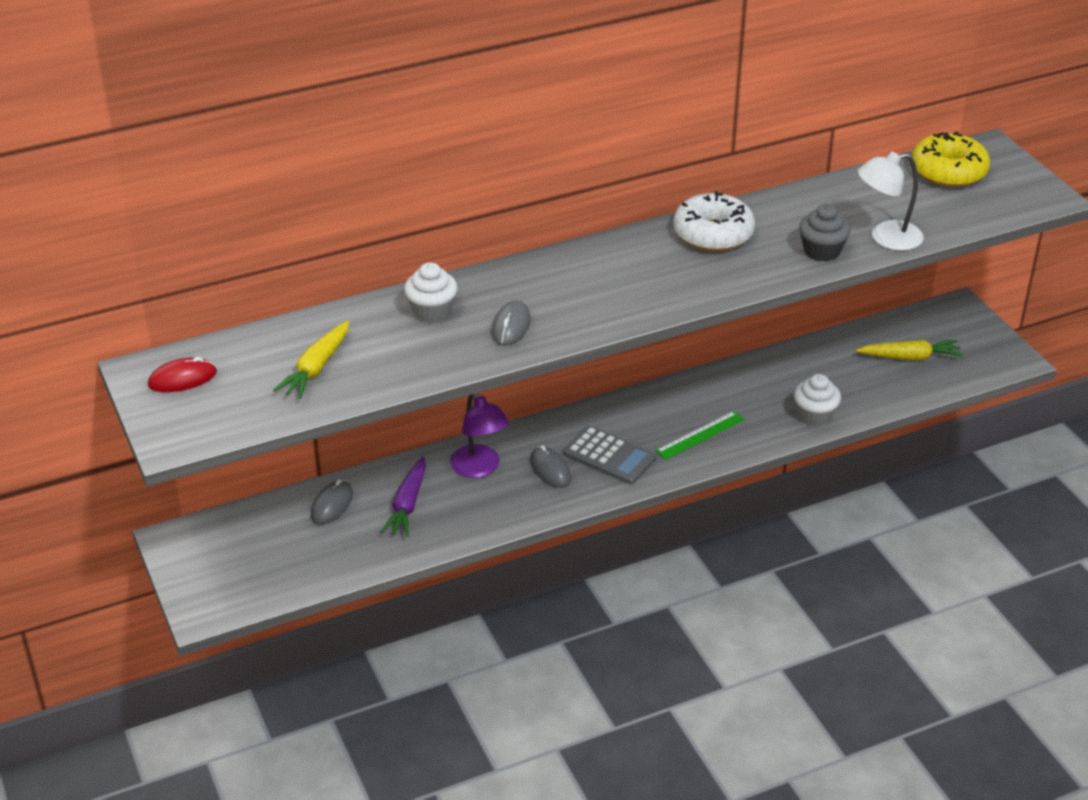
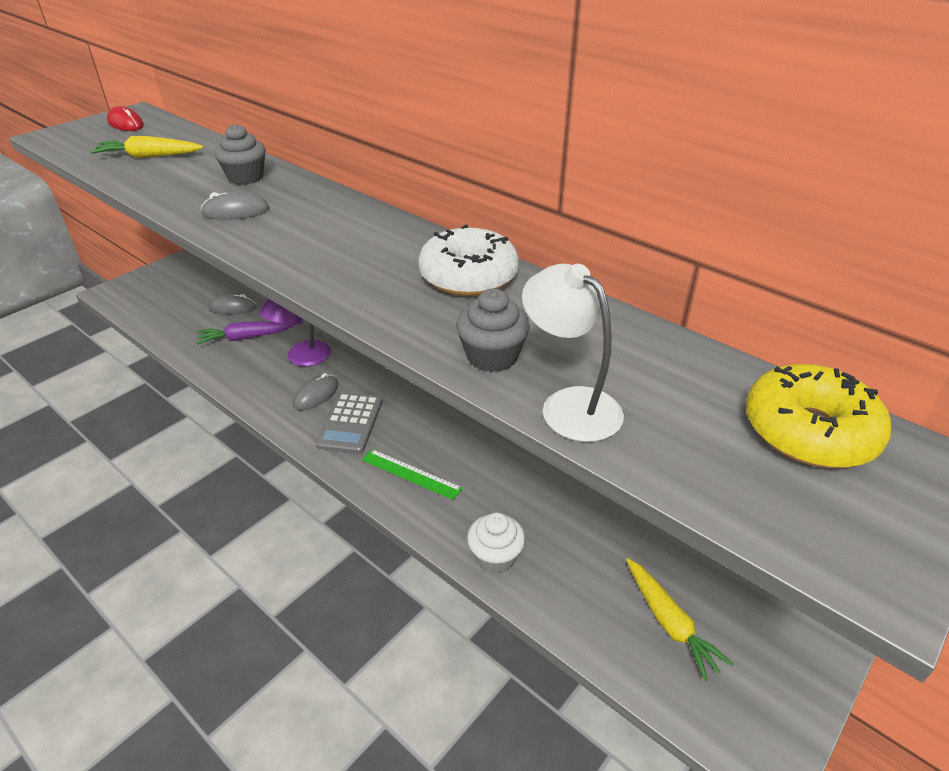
camera: 65 degrees right, 0 degrees up
(432, 311) = (245, 177): white cupcake -> grey cupcake

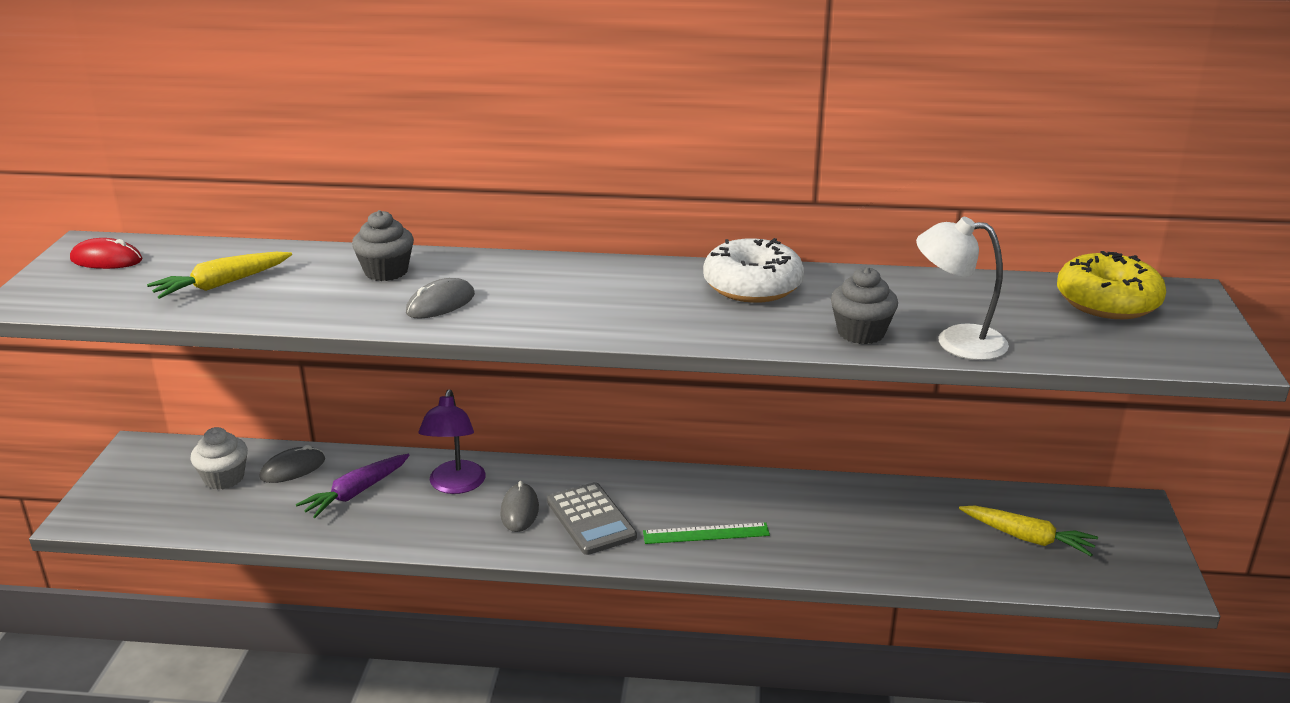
camera: 35 degrees left, 10 degrees down
(495, 557) = (855, 559): white cupcake -> white cupcake (224, 478)

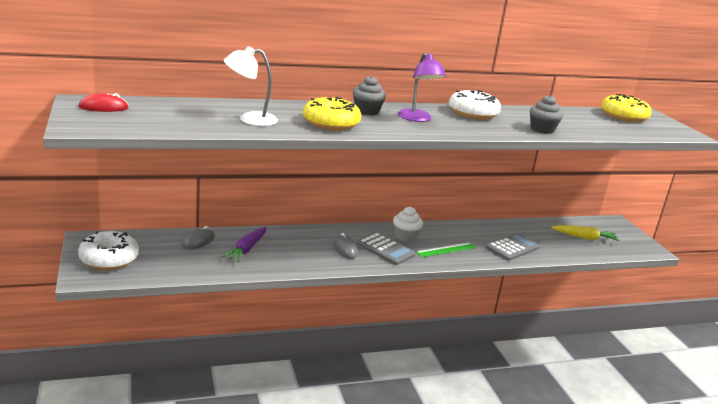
camera: 25 degrees left, 5 degrees down
(141, 488) = (109, 259): none -> white donut
(222, 284) = (194, 117): yellow carrot -> none
(224, 478) = (159, 249): white cupcake -> white cupcake (405, 236)
(386, 271) = (282, 110): grey cupcake -> grey cupcake (367, 111)
(440, 304) = (331, 123): grey mouse -> yellow donut
(455, 485) = (300, 241): purple lamp -> purple lamp (417, 119)
(845, 544) = (512, 248): none -> grey calculator
(956, 341) = (584, 131): white lamp -> white lamp (250, 119)

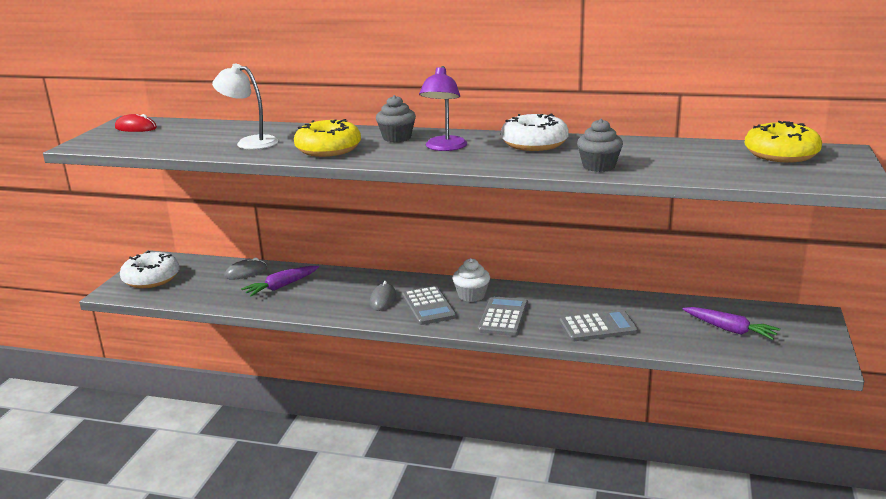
camera: 35 degrees right, 0 degrees up
(446, 250) = (503, 317): green ruler -> grey calculator
(584, 237) = (729, 329): yellow carrot -> purple carrot

